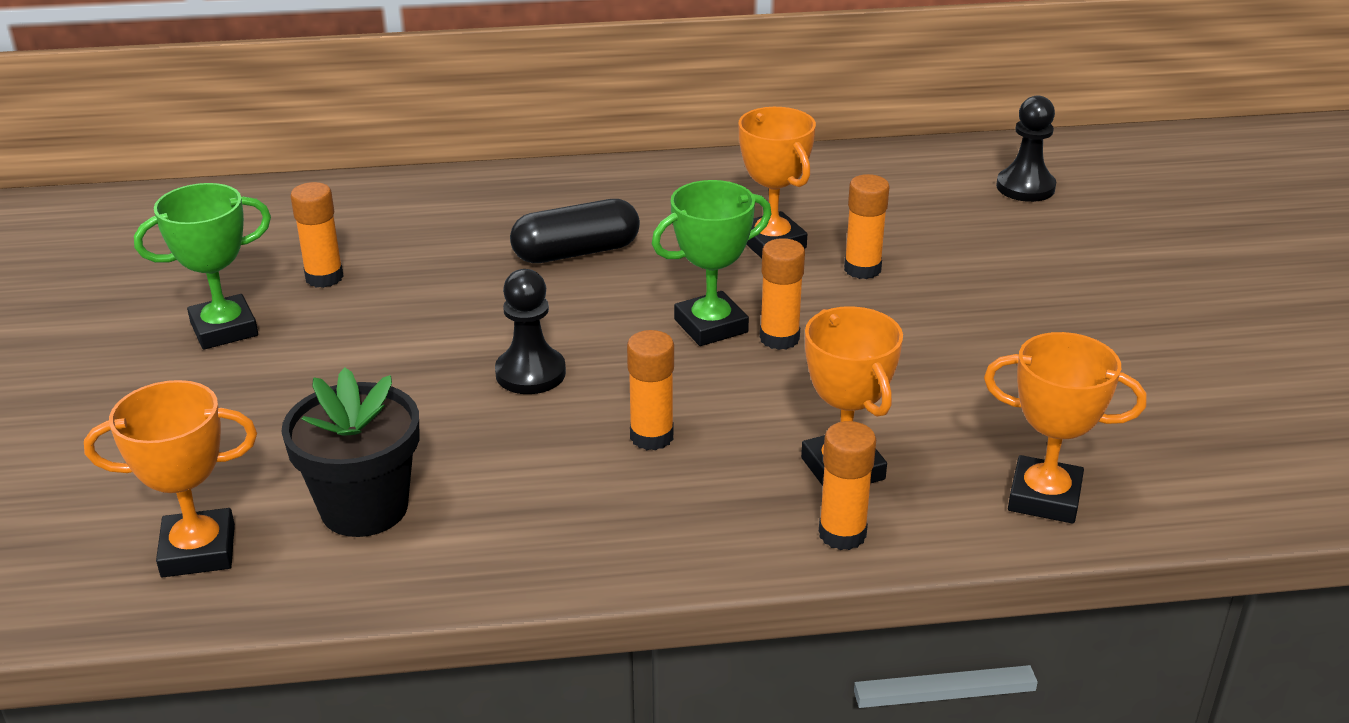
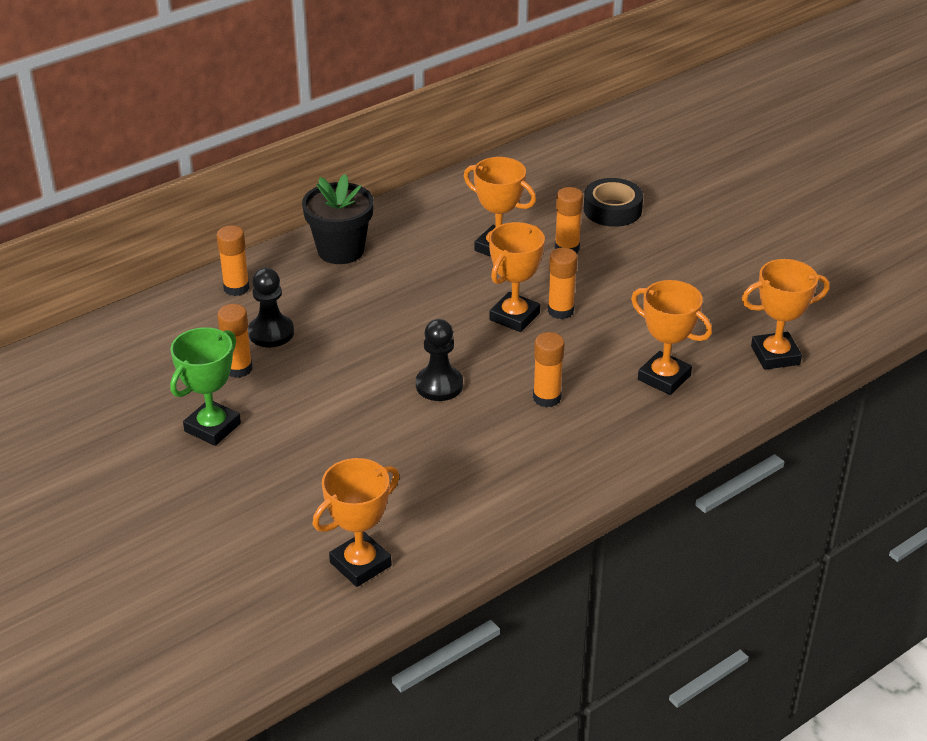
camera: 30 degrees left, 5 degrees up
(364, 508) = (429, 502): black flower pot -> black flower pot (340, 250)
(576, 252) = (384, 295): black capsule -> none
(711, 326) = (514, 317): green trophy -> orange trophy
(842, 534) = (695, 414): orange glue stick -> orange glue stick (236, 288)
(970, 243) = (612, 210): none -> black tape
(1025, 187) = (611, 160): black pawn -> black pawn (271, 333)

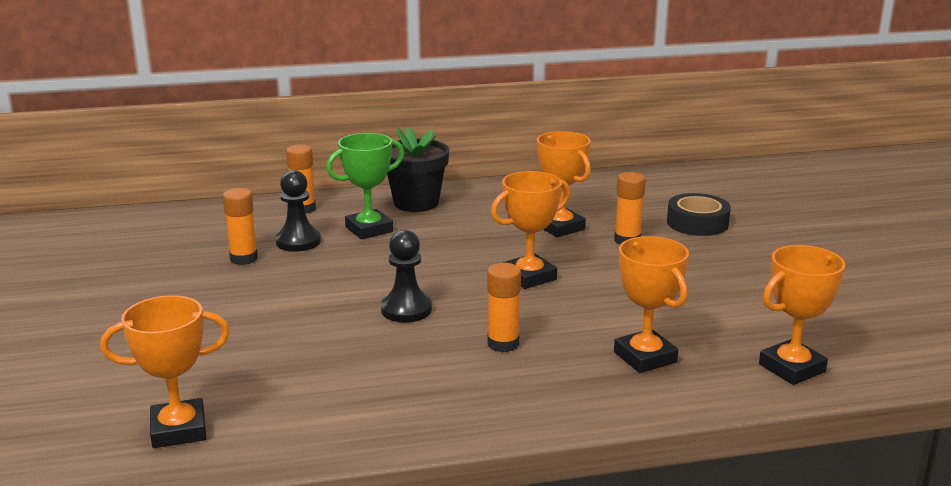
camera: 25 degrees right, 15 degrees down
(212, 427) = (175, 292): green trophy -> green trophy (369, 229)
(560, 311) = (579, 282): orange glue stick -> none
(775, 355) = (792, 368): orange trophy -> orange trophy turned 45 degrees counterclockwise

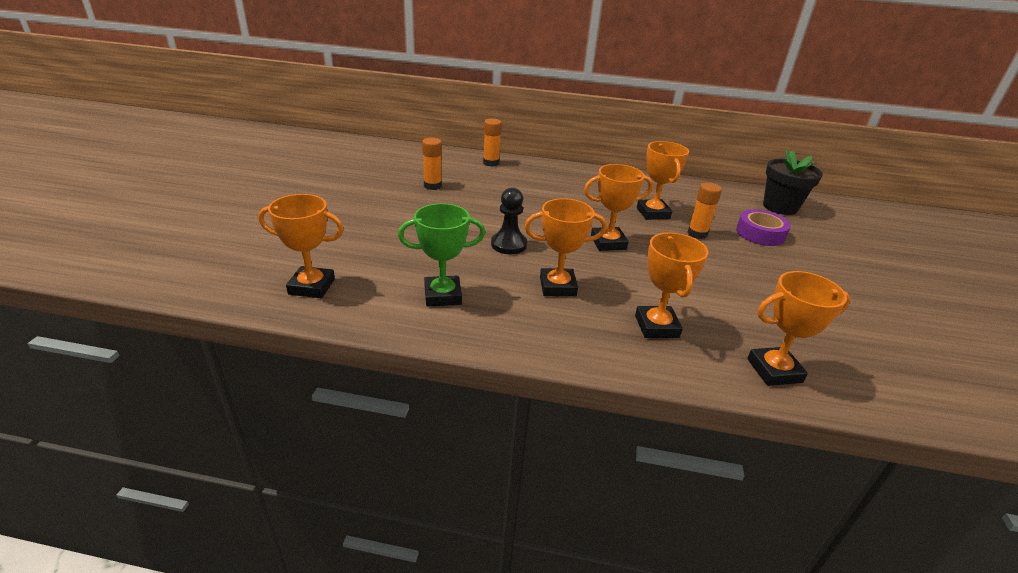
camera: 20 degrees right, 10 degrees up
(298, 242) = (473, 183): black pawn -> none
(369, 229) = (522, 185): green trophy -> green trophy (442, 295)
(416, 203) = (564, 174): black flower pot -> black flower pot (780, 207)
(503, 344) = (557, 287): orange glue stick -> orange trophy
(697, 223) = (760, 234): black tape -> purple tape

